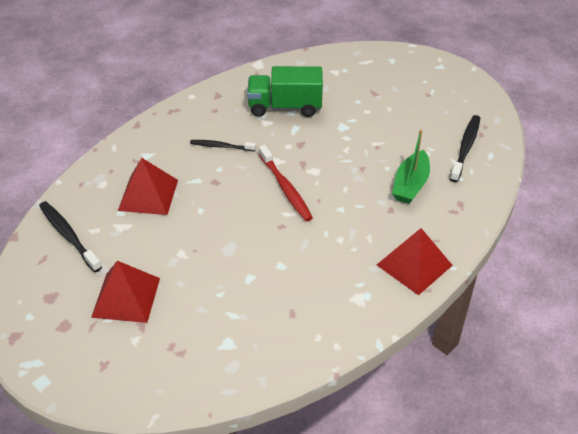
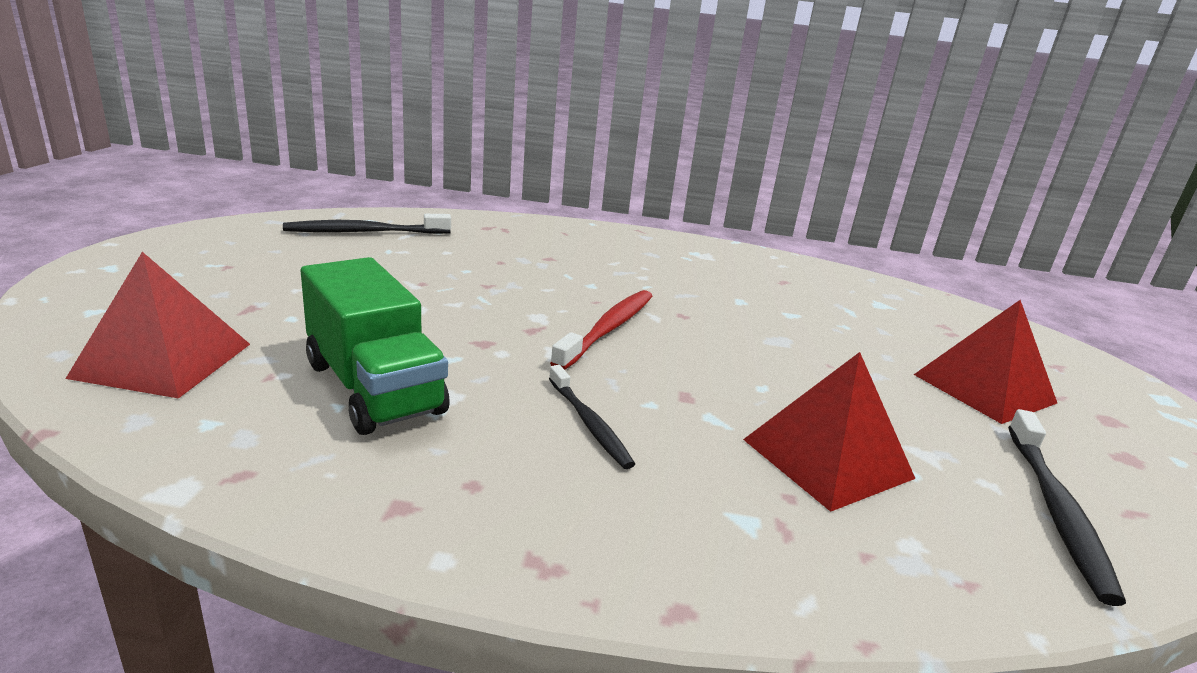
camera: 130 degrees left, 20 degrees down
(410, 184) = (485, 253): green boat -> none
(414, 265) = (617, 238): red pyramid -> red pyramid (164, 360)

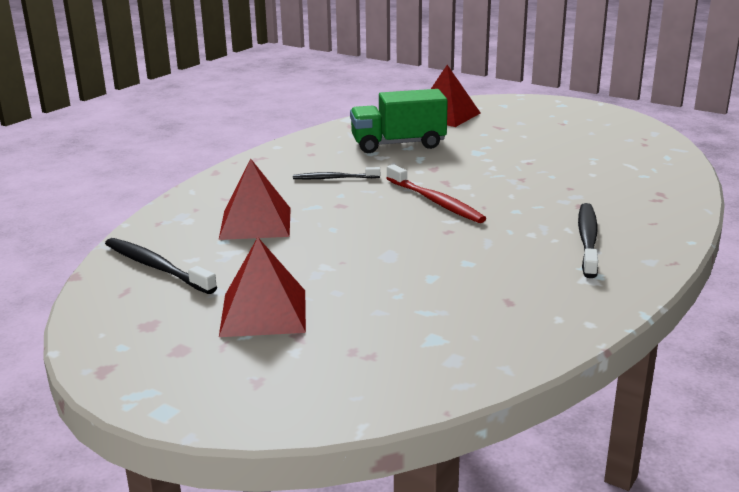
camera: 120 degrees right, 0 degrees up
(365, 232) = (634, 154): black toothbrush -> black toothbrush (587, 240)

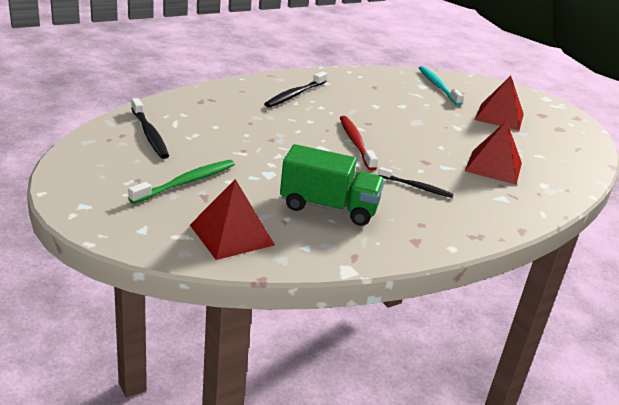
camera: 160 degrees left, 5 degrees up
(156, 267) = (561, 157): black toothbrush -> black toothbrush (149, 134)
(408, 351) = (438, 86): none -> turquoise toothbrush
(527, 130) = (186, 182): none -> green toothbrush

